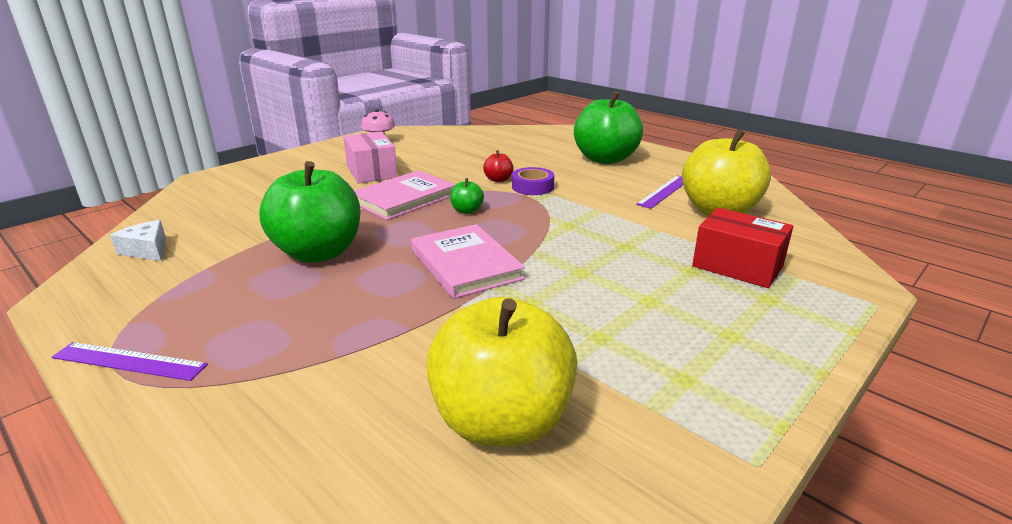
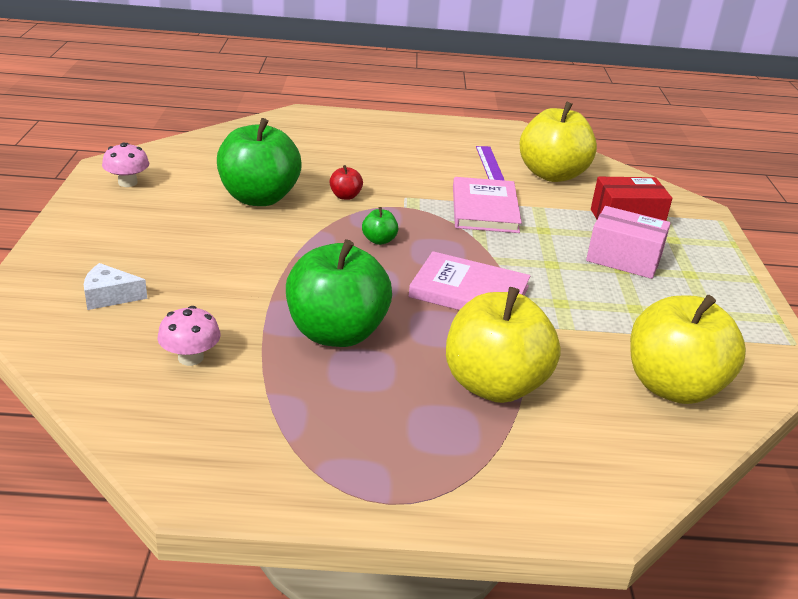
camera: 45 degrees left, 5 degrees up
(129, 361) = (387, 492): purple ruler -> none
(147, 250) = (160, 407): white cheese -> white cheese (109, 296)
(216, 232) = (190, 357): none -> pink mushroom
(346, 334) = (494, 385): none -> yellow apple
(371, 172) = (204, 227): pink box -> pink box (623, 259)
(404, 199) = (300, 248): pink book -> pink book (485, 209)
(532, 187) = (388, 195): purple tape -> none
(605, 159) = (394, 143): green apple -> green apple (259, 198)

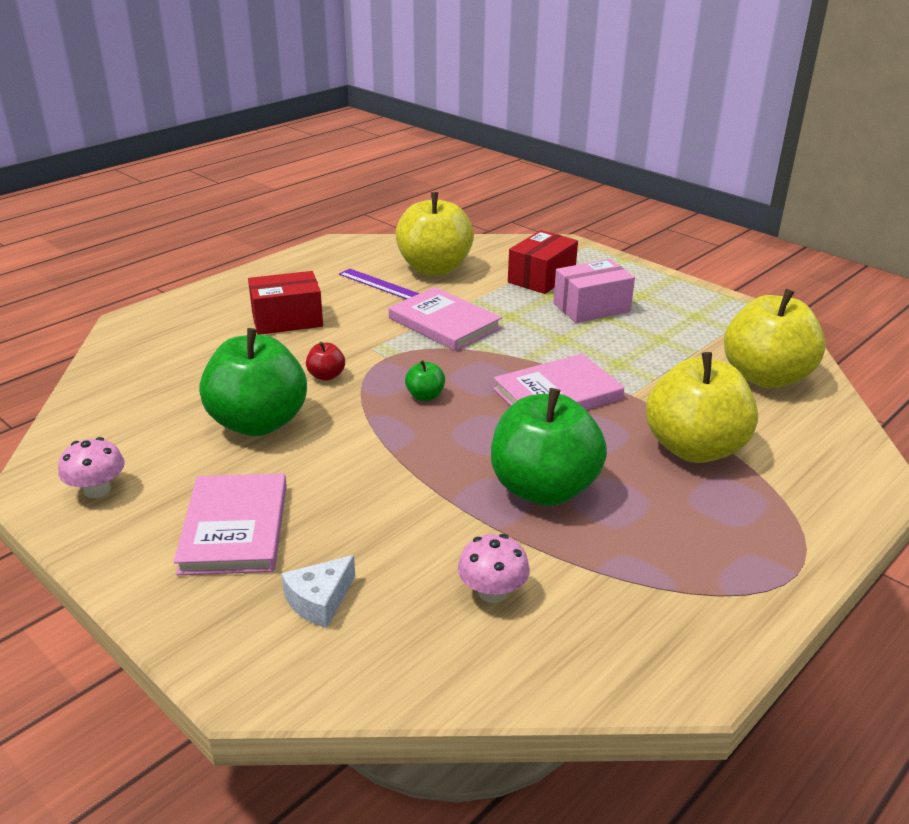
camera: 45 degrees left, 0 degrees up
(144, 238) = (234, 528): none -> pink book
(388, 155) = (287, 320): none -> red box

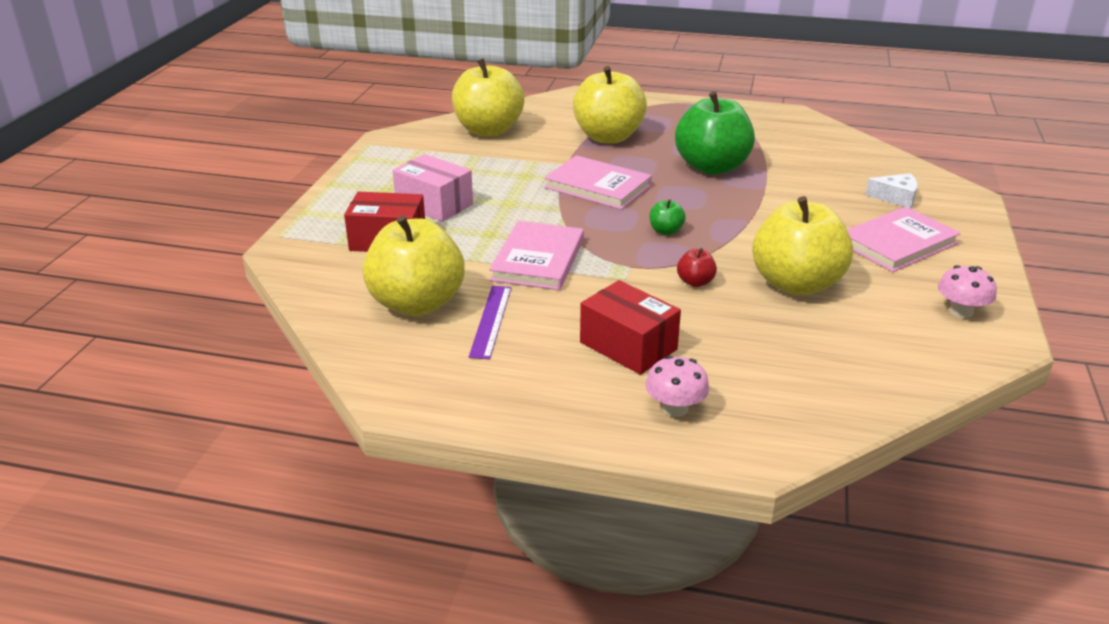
camera: 120 degrees left, 0 degrees up
(258, 423) = (796, 284): green apple -> yellow apple
(492, 592) = (814, 160): pink mushroom -> pink mushroom (675, 408)

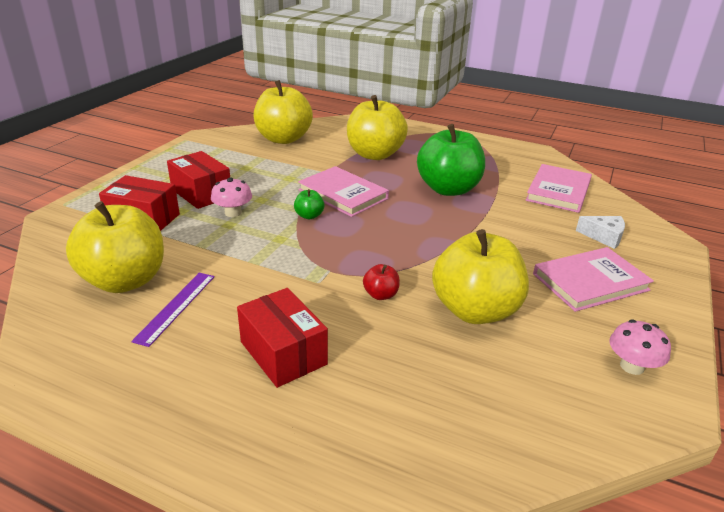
camera: 10 degrees right, 0 degrees up
(434, 204) = (201, 193): pink box -> red box
(538, 260) = (254, 253): pink book -> pink book (558, 191)
(665, 231) = (379, 241): green apple -> green apple (309, 216)
(675, 408) = (289, 434): pink mushroom -> pink mushroom (233, 213)

